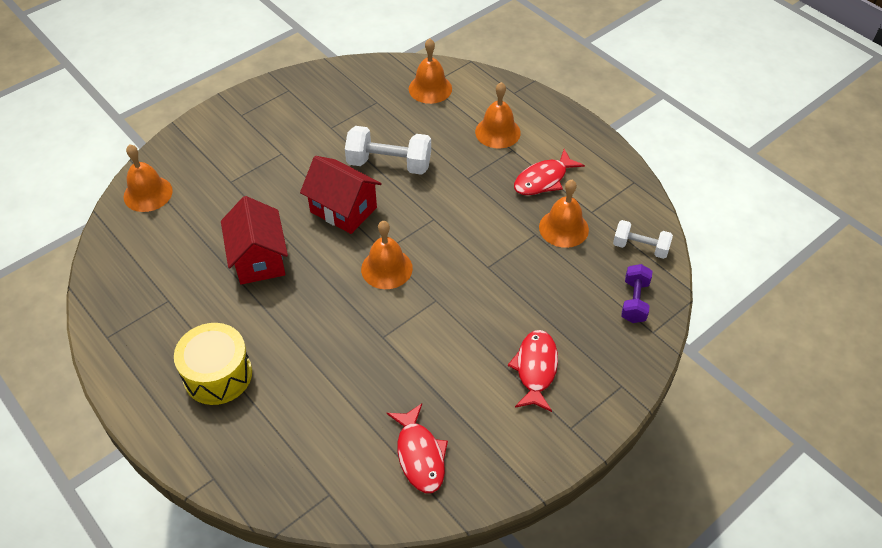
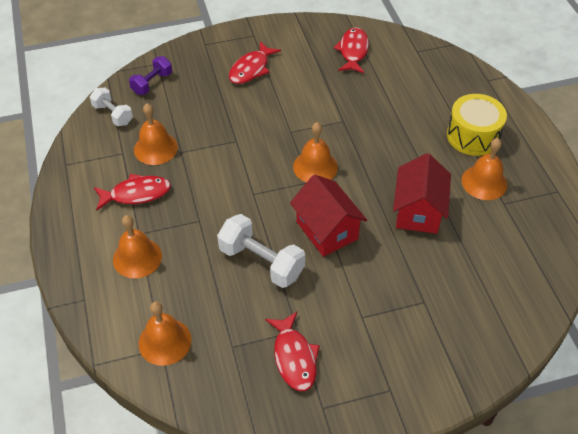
camera: 155 degrees left, 0 degrees up
(148, 193) = (512, 319): orange bell -> orange bell (484, 182)
(325, 110) = (294, 357): none -> red fish

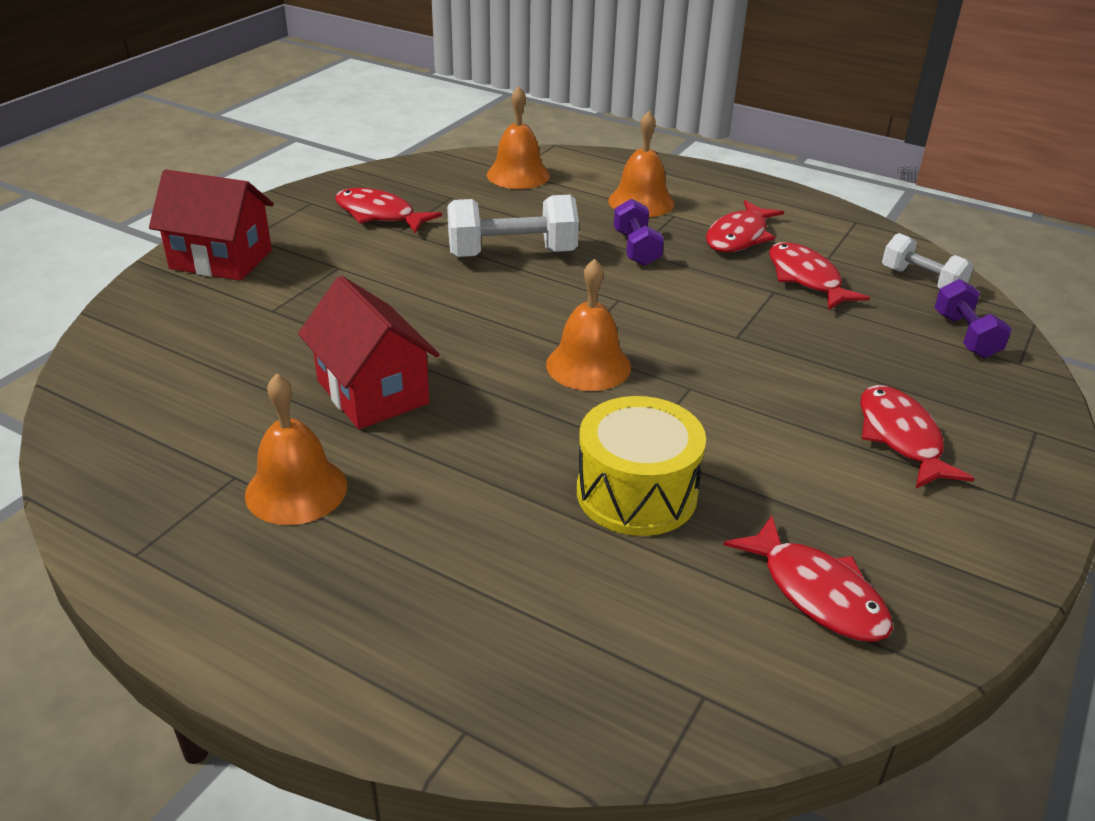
camera: 135 degrees right, 15 degrees down
(113, 114) = (922, 281): white dumbbell -> white dumbbell turned 45 degrees clockwise
(155, 148) = (806, 279): orange bell -> red fish
(196, 221) = (636, 248): none -> purple dumbbell
(327, 230) = (476, 312): red house -> red house (221, 259)
(473, 136) = (385, 562): yellow drum -> yellow drum (636, 493)

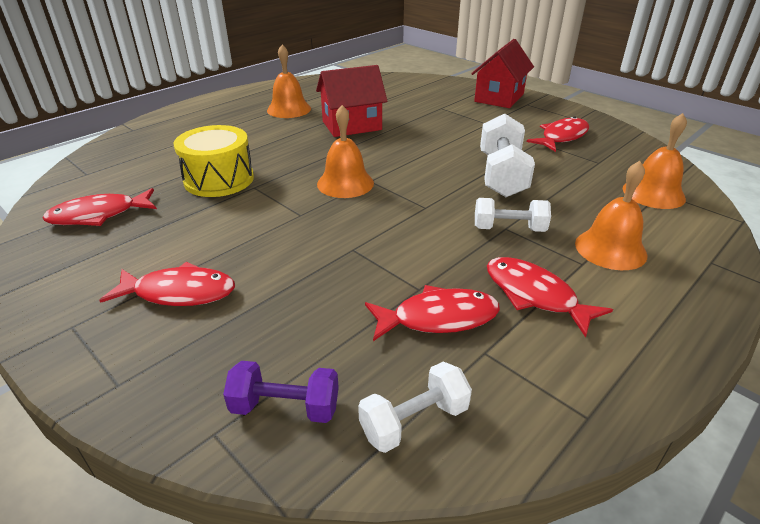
camera: 105 degrees right, 0 degrees up
(636, 248) = (509, 229): purple dumbbell -> white dumbbell

